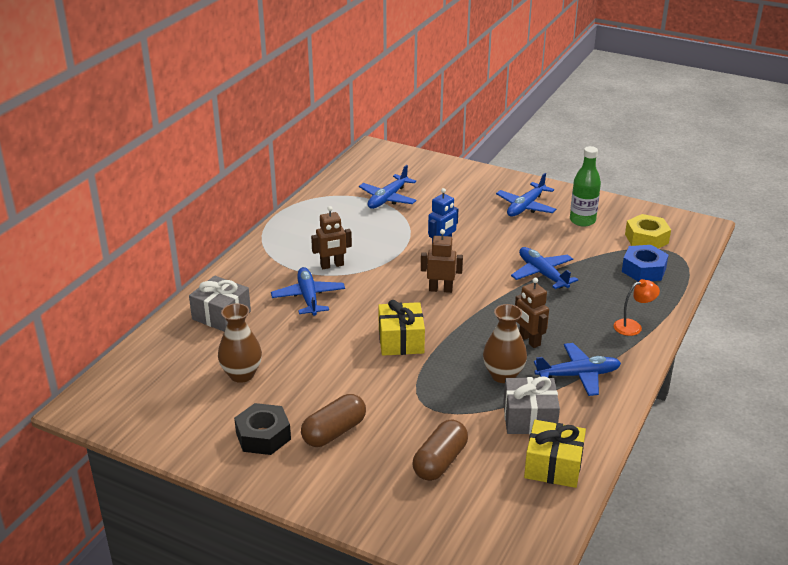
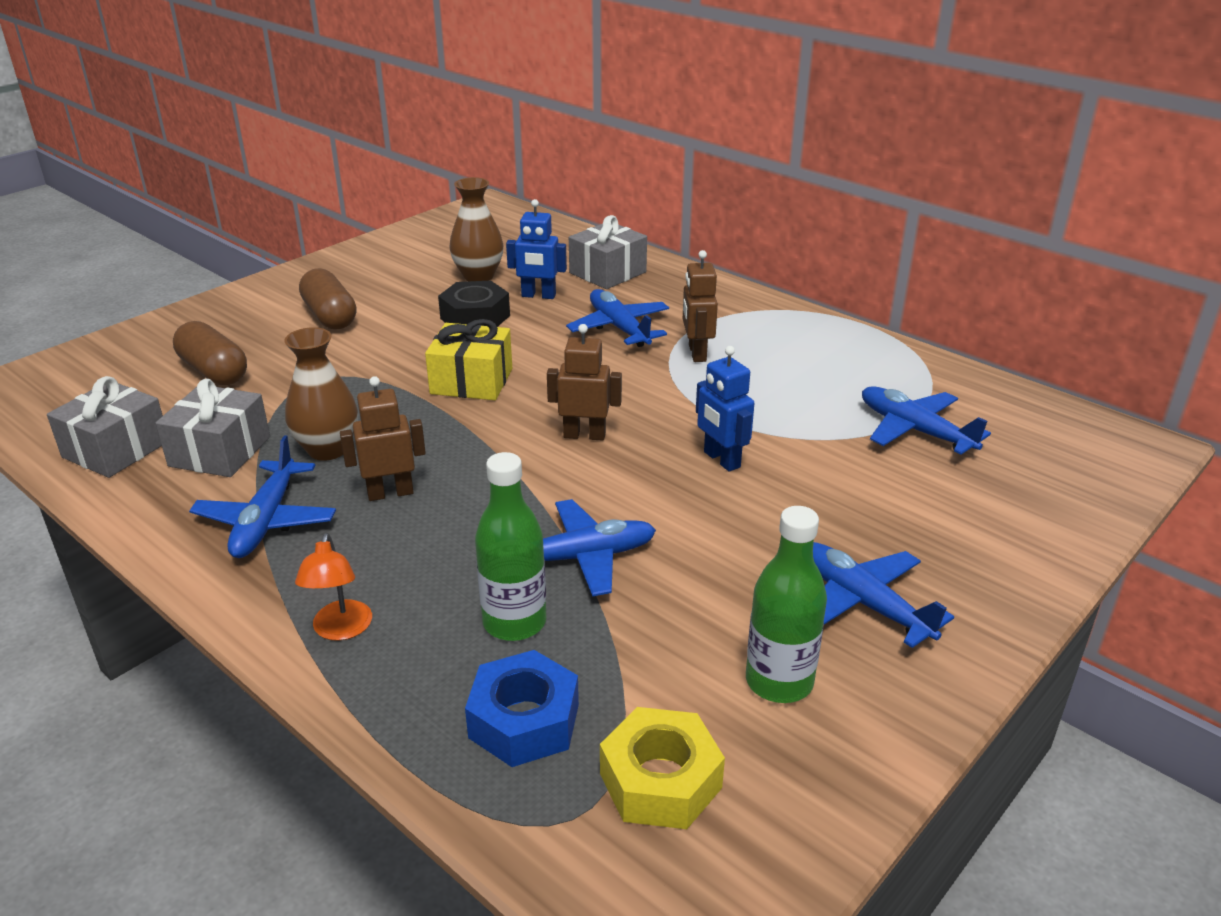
camera: 105 degrees right, 0 degrees up
(263, 436) = (361, 279): black nut -> black nut (475, 317)
(269, 339) = (538, 296): none -> blue robot
(308, 297) = (619, 328): blue plane -> blue plane turned 120 degrees counterclockwise
(440, 289) = (584, 435): brown robot -> brown robot turned 105 degrees counterclockwise
(553, 466) = (116, 449): yellow gift -> grey gift
(594, 282) = (514, 622): none -> green bottle

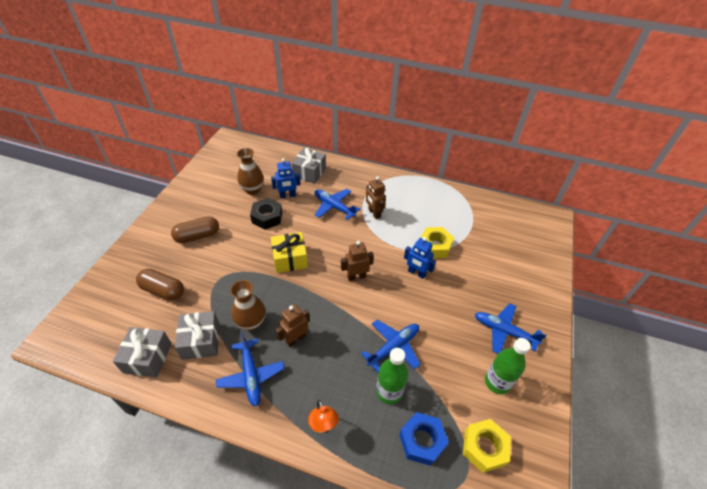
camera: 25 degrees left, 15 degrees up
(330, 316) = (197, 236): brown capsule -> brown capsule turned 60 degrees counterclockwise
(796, 428) = (435, 246): none -> yellow nut
(915, 430) = (476, 233): blue plane -> none

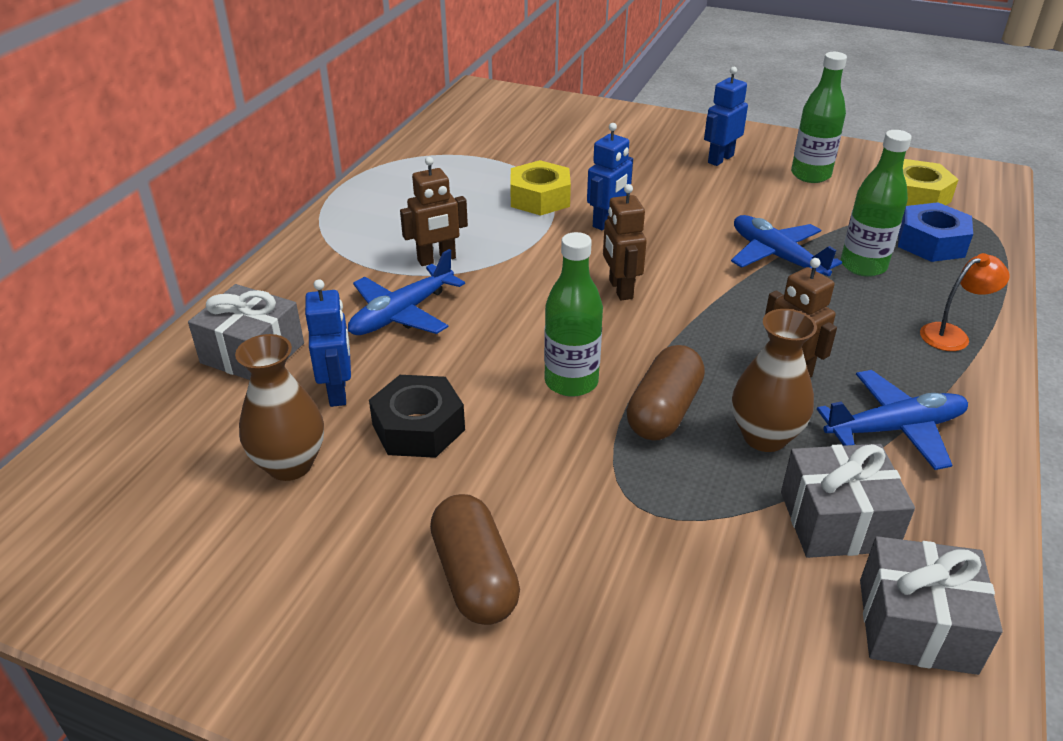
camera: 85 degrees left, 10 degrees down
(163, 290) = (694, 631): brown capsule -> brown capsule (664, 411)
(290, 259) = (571, 382): yellow gift -> green bottle
(504, 331) = (720, 159): blue plane -> blue robot

